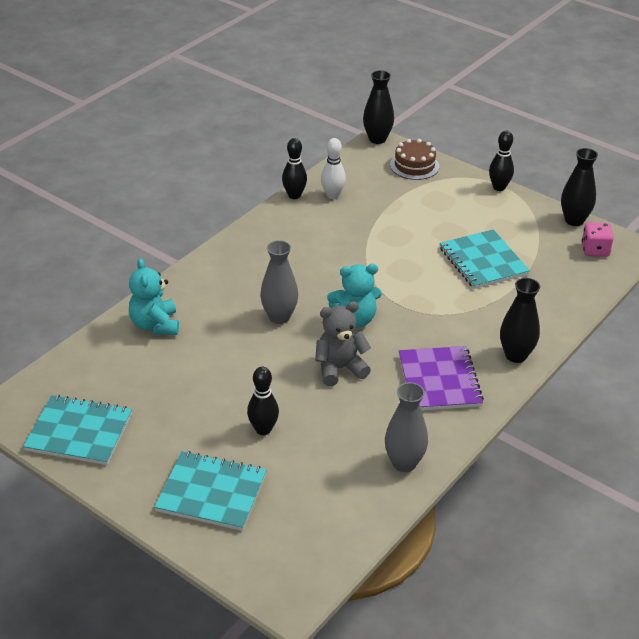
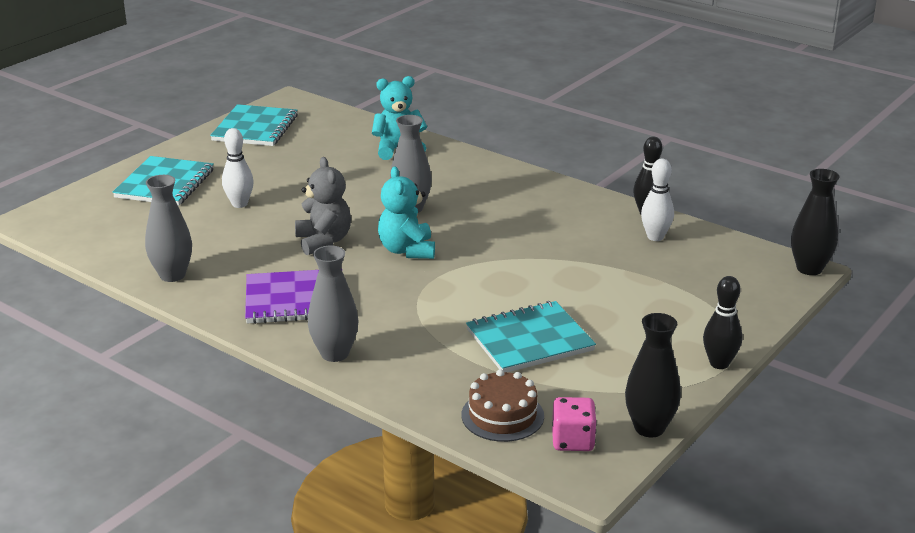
camera: 90 degrees right, 10 degrees down
(263, 429) = (239, 204): black bowling pin -> white bowling pin
(414, 165) = (751, 295): brown cake -> brown cake (502, 415)
(516, 355) = (335, 354): black vase -> grey vase

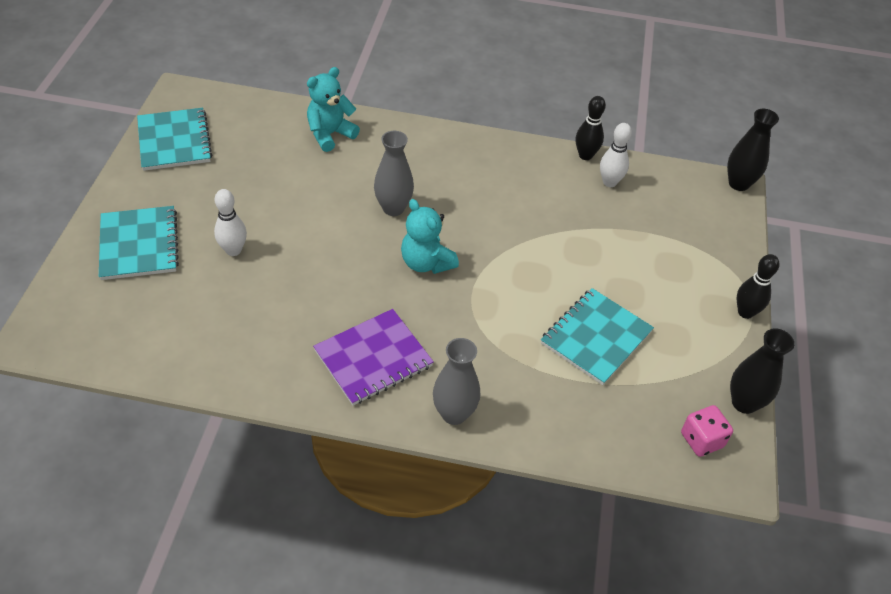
camera: 30 degrees left, 20 degrees up
(172, 275) = (237, 367): grey vase -> none
(323, 241) = (346, 275): grey teddy bear -> none
(502, 415) = (633, 433): brown cake -> none

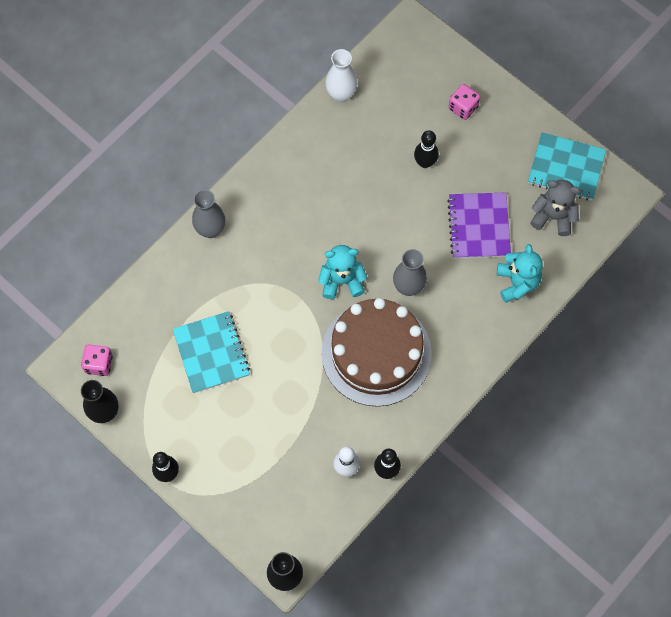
camera: 125 degrees right, 20 degrees up
(139, 245) = (463, 107): turquoise notebook -> pink dice
(180, 366) = (341, 94): none -> white vase
(233, 250) = (425, 162): white bowling pin -> black bowling pin
(239, 133) = (553, 216): none -> grey teddy bear
(373, 359) = (280, 205): purple notebook -> purple notebook (478, 226)
(482, 205) = (376, 353): none -> brown cake

